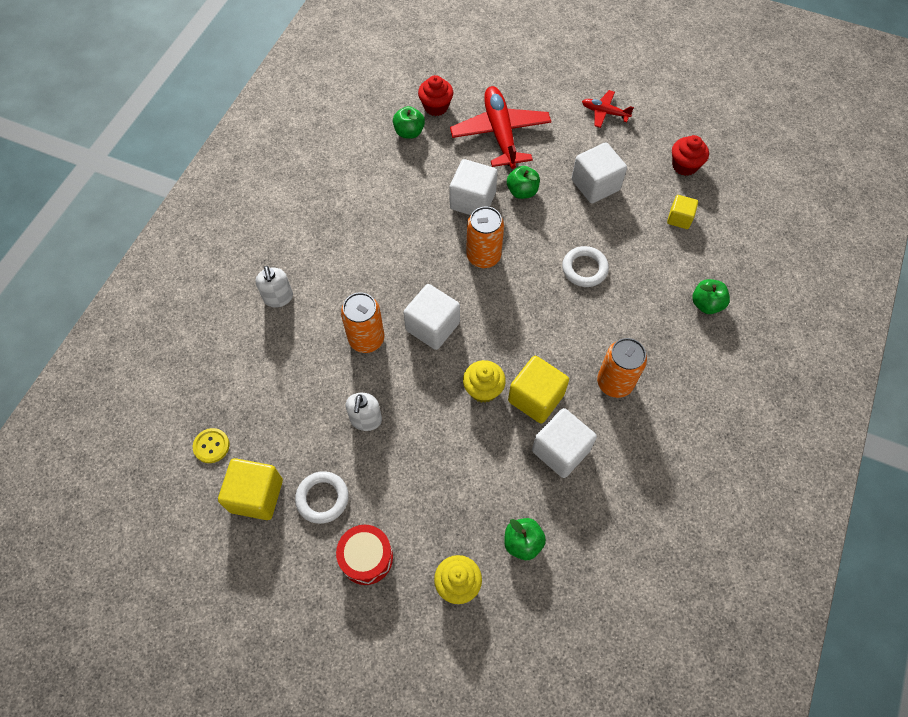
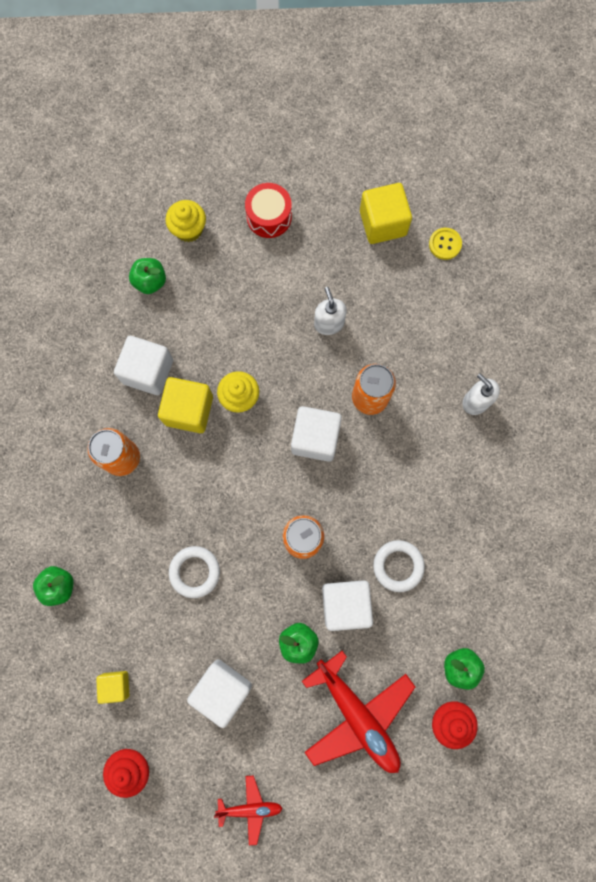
camera: 155 degrees right, 15 degrees up
(322, 498) = (328, 244): white ring -> white ring (398, 566)

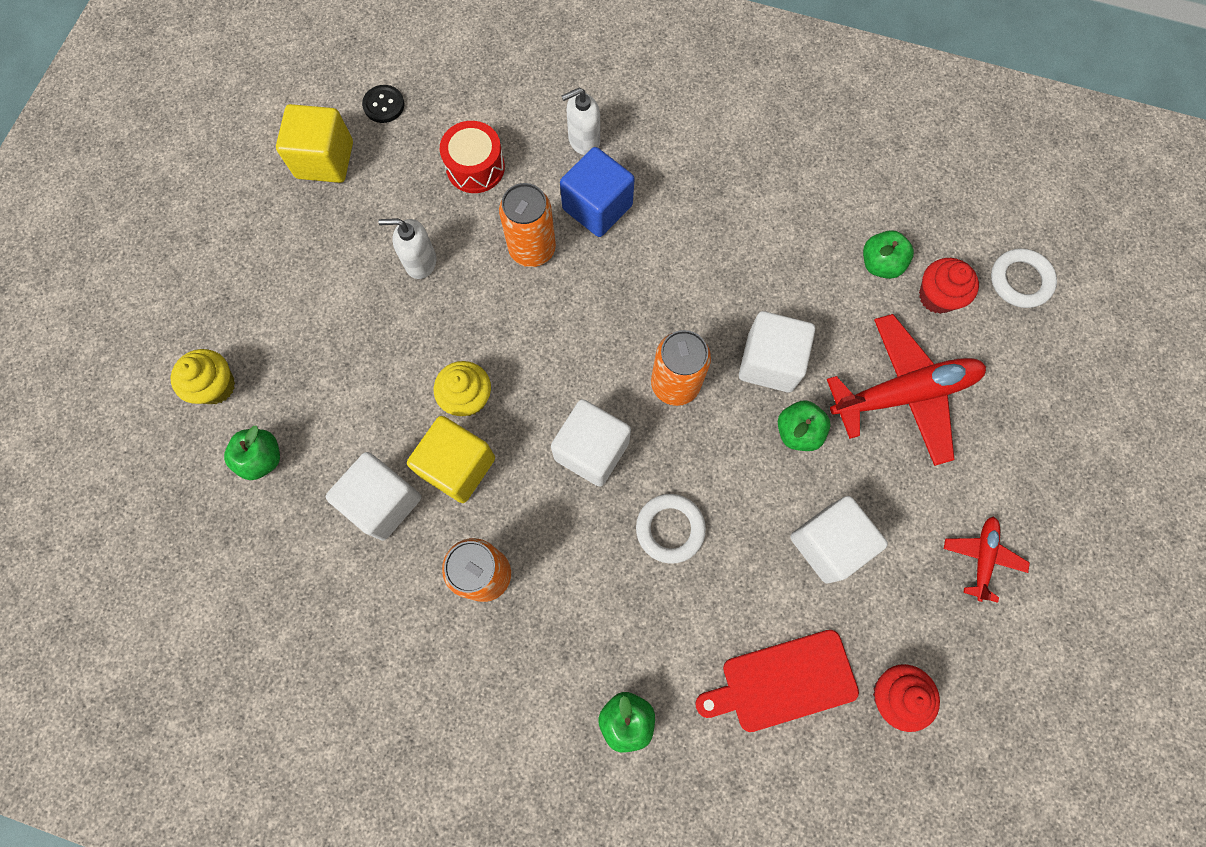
camera: 70 degrees left, 5 degrees down
(116, 685) = (783, 681): yellow cube -> red cutting board
(269, 216) = (250, 283): red drum -> red drum (475, 167)
(315, 438) = (556, 326): white cube -> white cube (591, 450)
(398, 566) = (744, 288): white ring -> white ring (1020, 280)
(422, 432) = (597, 207): none -> blue cube
(445, 244) = (384, 105): yellow button -> black button

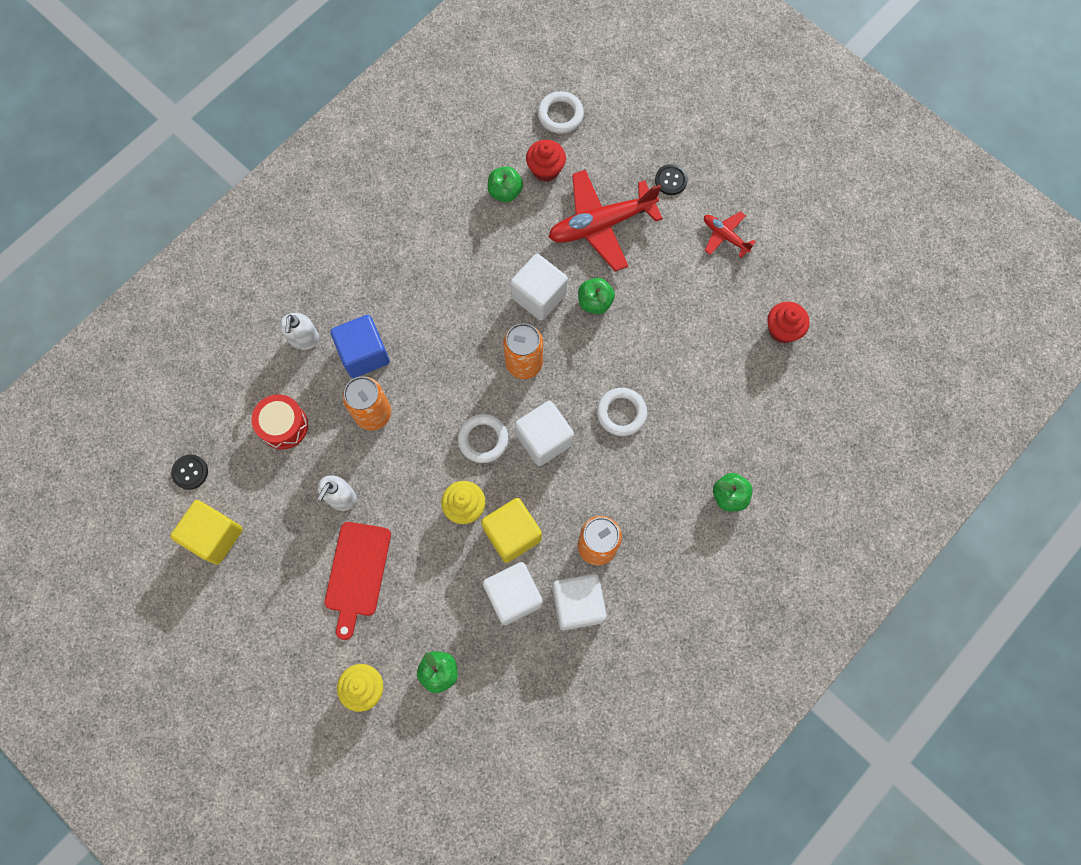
camera: 65 degrees left, 0 degrees up
(558, 380) = (483, 439): none -> white ring
(783, 681) = (747, 390): red cutting board -> red cutting board (357, 573)
(828, 543) = (675, 320): white cube -> white cube (578, 604)
(904, 393) = (601, 225): red plane -> red plane turned 120 degrees counterclockwise
(1017, 453) = (671, 180): none -> black button

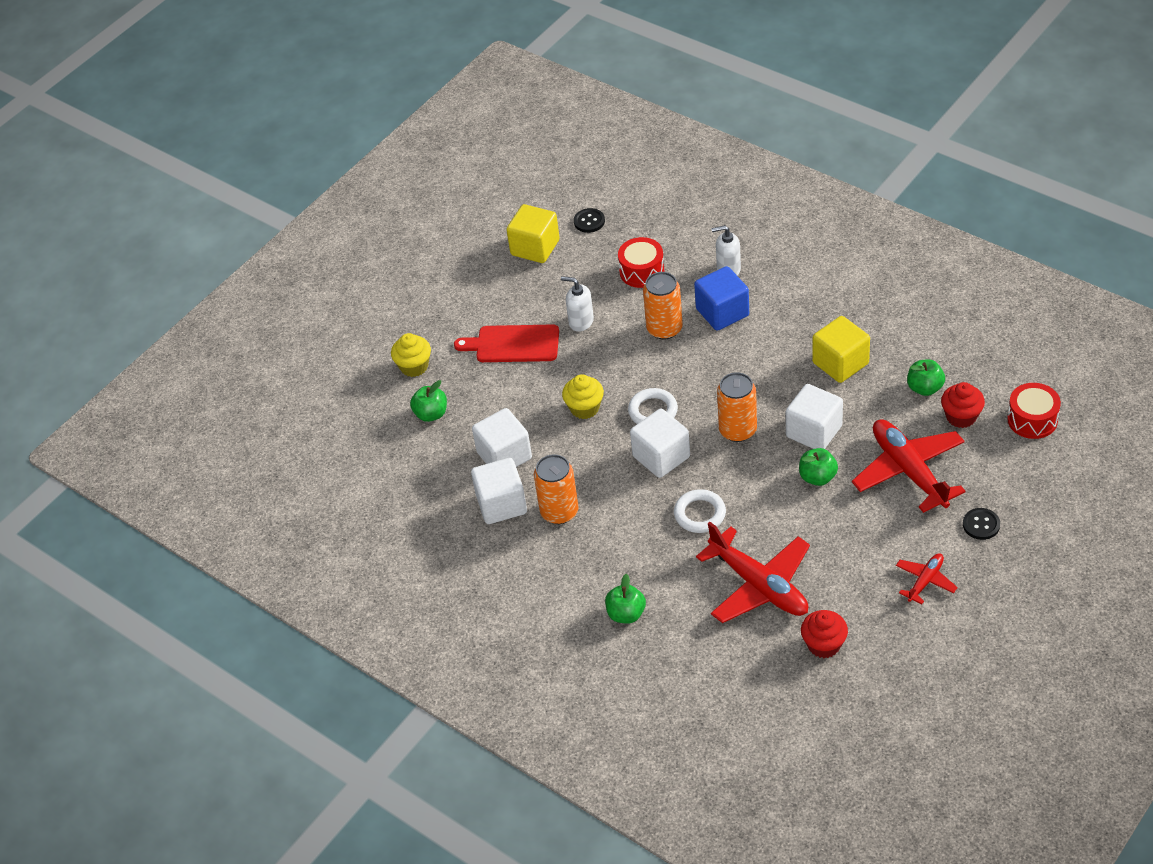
camera: 90 degrees right, 25 degrees down
(512, 534) = (563, 446): yellow cube -> yellow cube (840, 363)
(560, 115) = (1032, 419): white ring -> red drum
(712, 373) = (759, 585): none -> red plane

